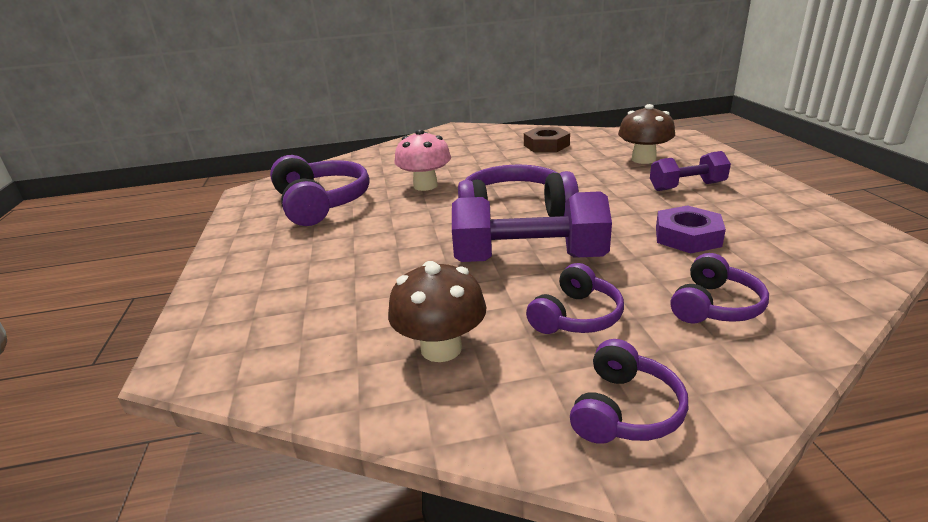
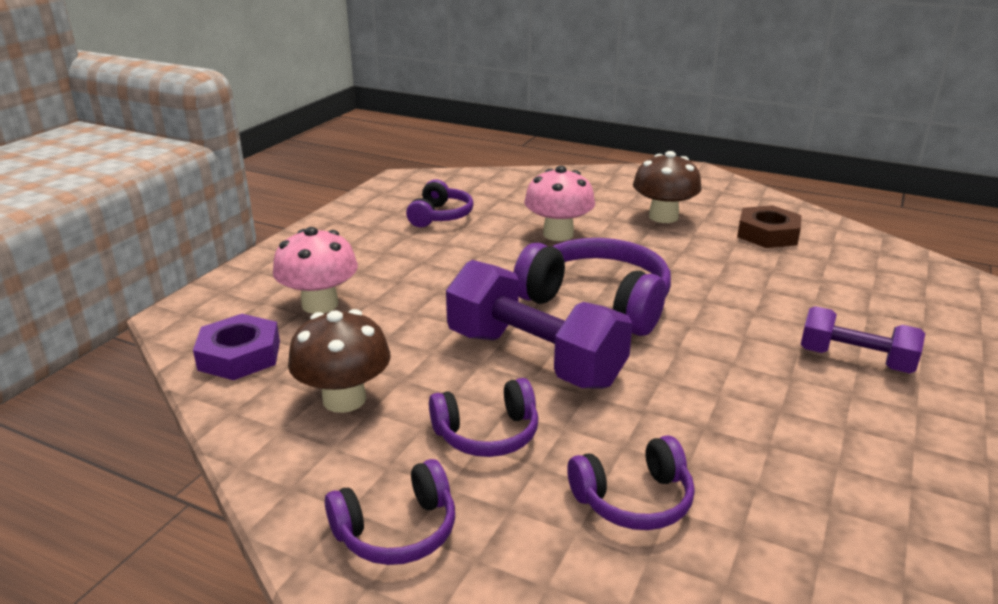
camera: 35 degrees right, 0 degrees up
(313, 296) = (320, 304): none -> pink mushroom
(321, 204) = (440, 216): purple headphones -> purple headphones, size x0.57
(643, 159) = (862, 301): brown mushroom -> brown mushroom (663, 217)
(687, 236) = (740, 417): purple nut -> purple nut (239, 355)

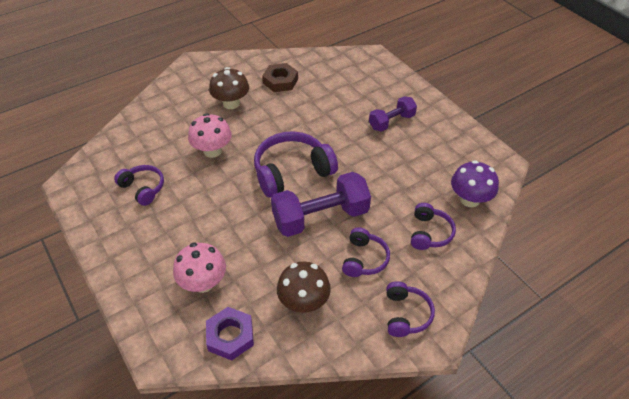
camera: 60 degrees left, 20 degrees up
(799, 535) = (469, 199): none -> purple mushroom

